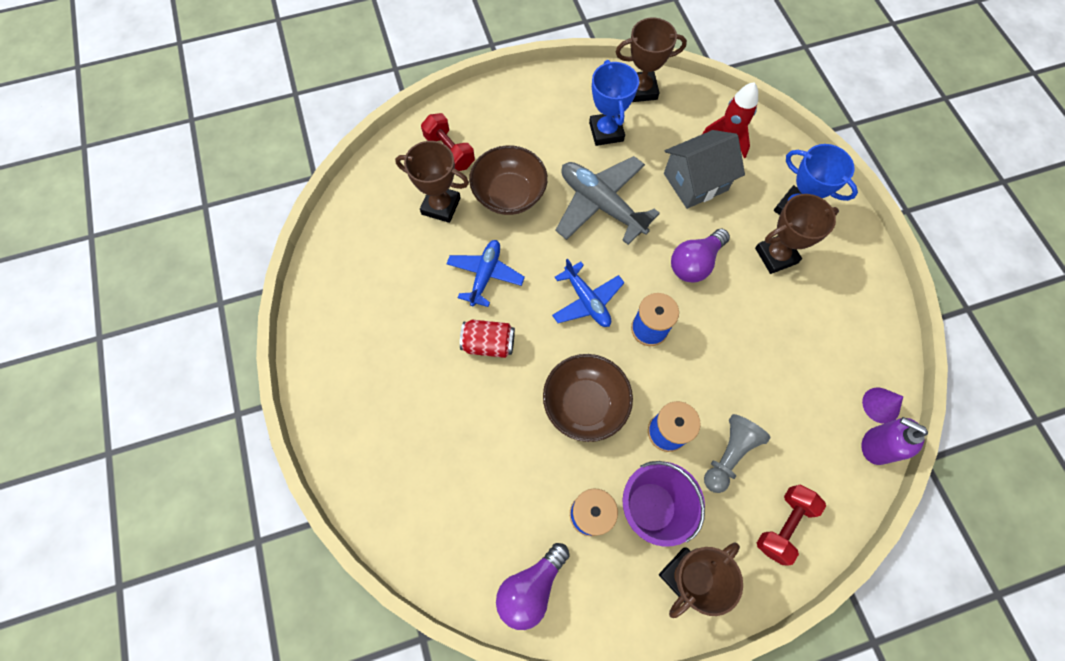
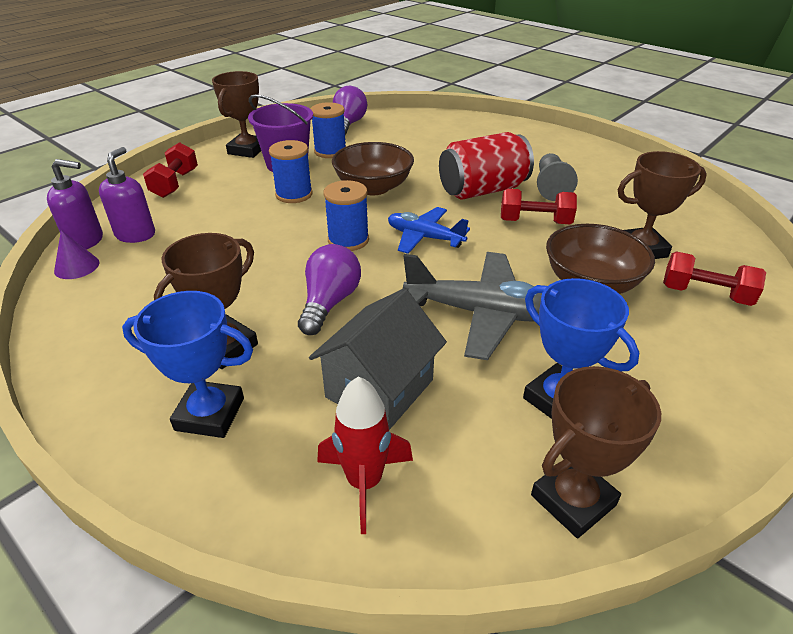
camera: 150 degrees right, 30 degrees down
(485, 275) = (535, 222): blue plane -> red dumbbell
(488, 344) = (482, 190): red can -> red can, size x1.65
(729, 455) = (233, 199): grey pawn -> grey pawn (551, 187)
(830, 433) = (136, 234): none -> purple soap dispenser

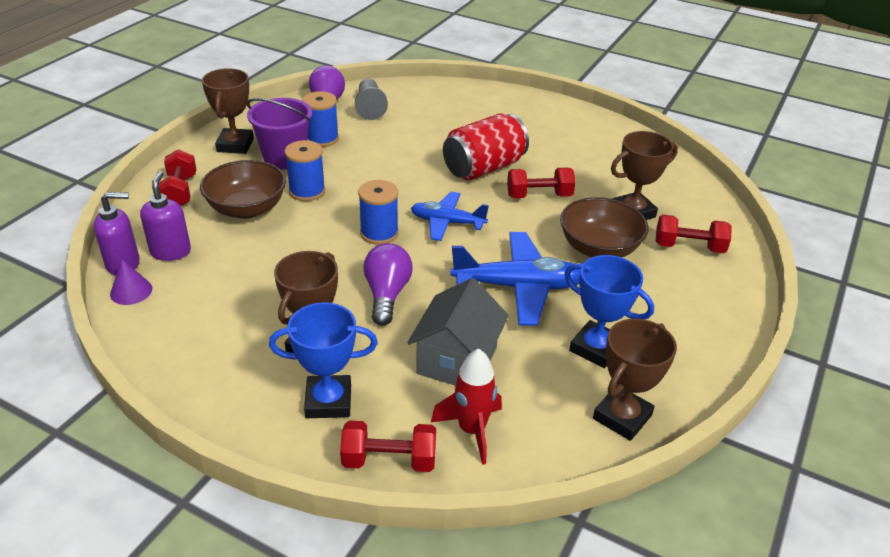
camera: 15 degrees left, 0 degrees up
(245, 504) = (389, 460): none -> red dumbbell
(373, 187) = (381, 175): brown bowl -> brown bowl (247, 209)
(482, 313) = (518, 287): grey plane -> blue plane
(551, 187) = (544, 158): grey pawn -> grey pawn (370, 107)

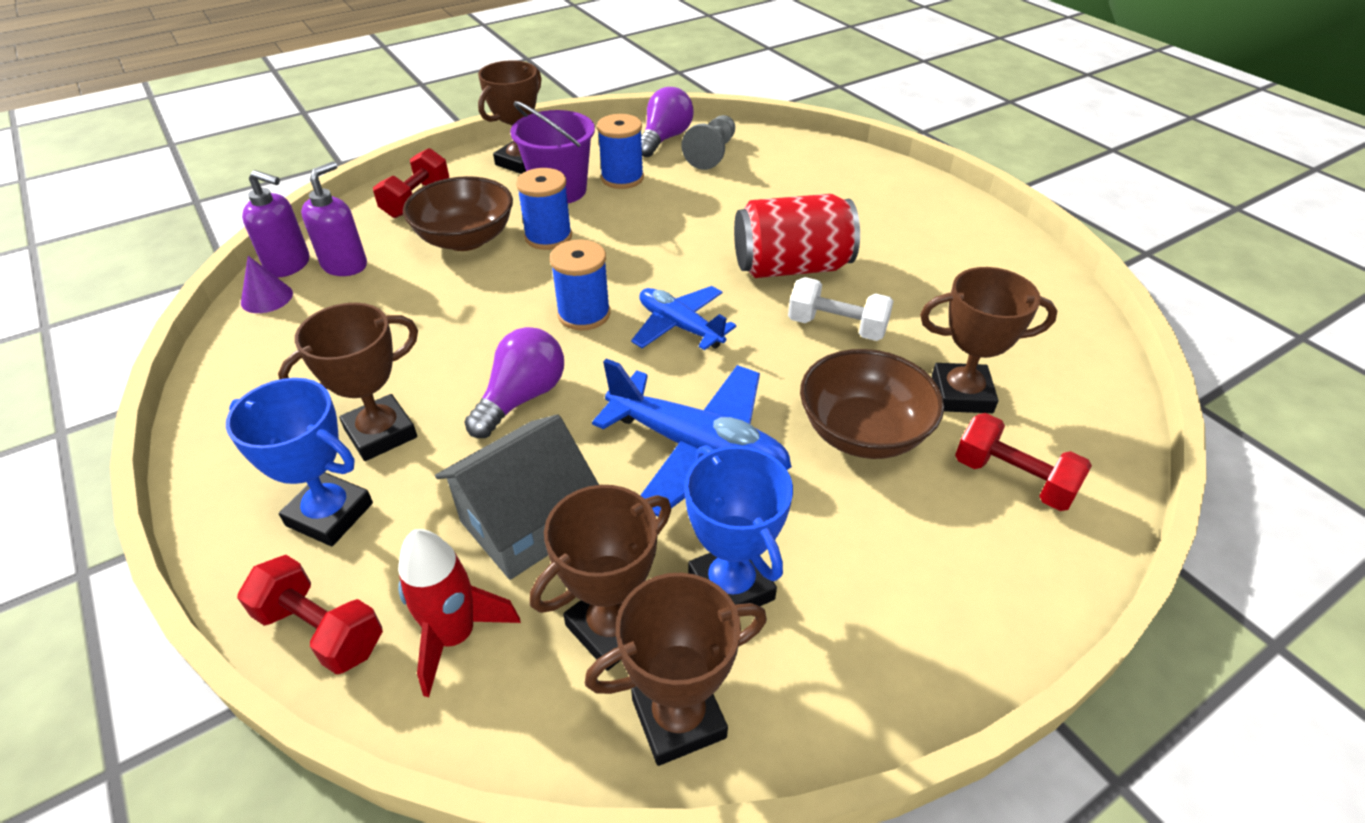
camera: 30 degrees right, 5 degrees up
(539, 196) = (836, 327): red dumbbell -> white dumbbell
(552, 391) = (612, 627): none -> brown trophy

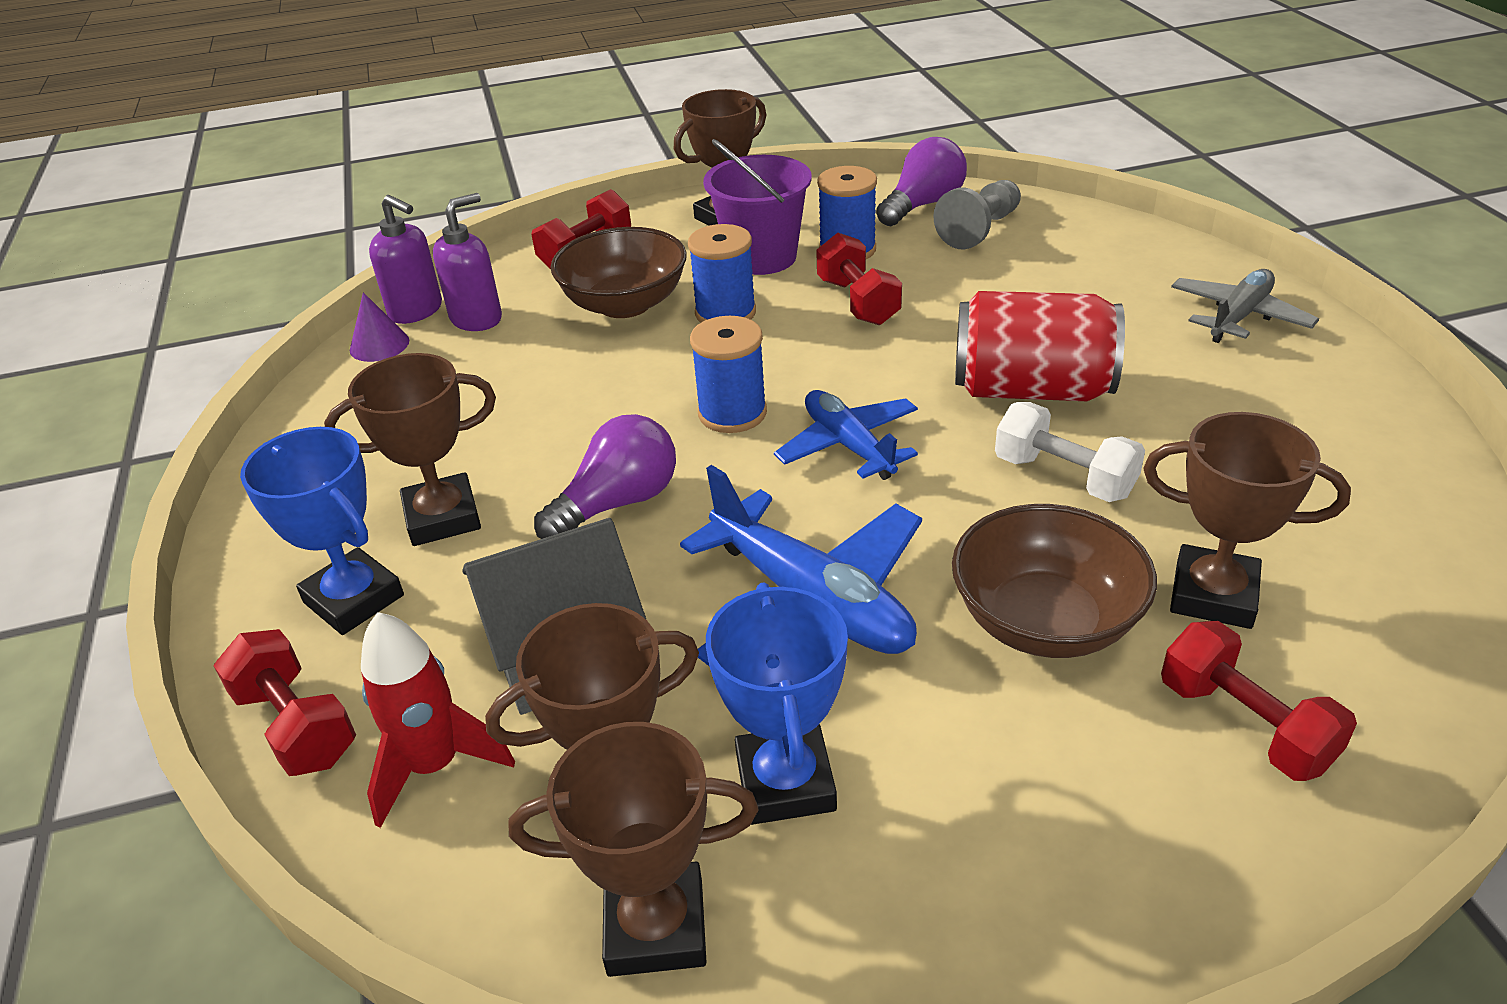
camera: 20 degrees right, 5 degrees down
(645, 217) = (858, 302): none -> red dumbbell
(906, 198) = (1238, 317): none -> grey plane

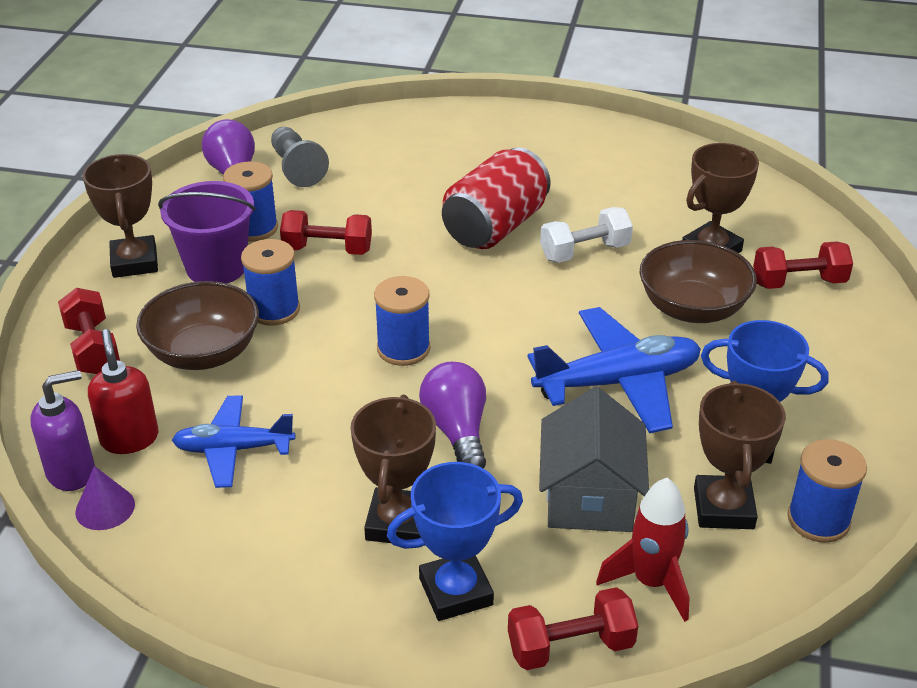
camera: 65 degrees left, 0 degrees up
(477, 318) = (129, 438): purple soap dispenser -> red soap dispenser
(655, 926) = (818, 520): brown trophy -> blue spool
(848, 445) = (485, 314): blue plane -> blue plane (233, 449)
(1238, 317) = (497, 132): grey plane -> none

